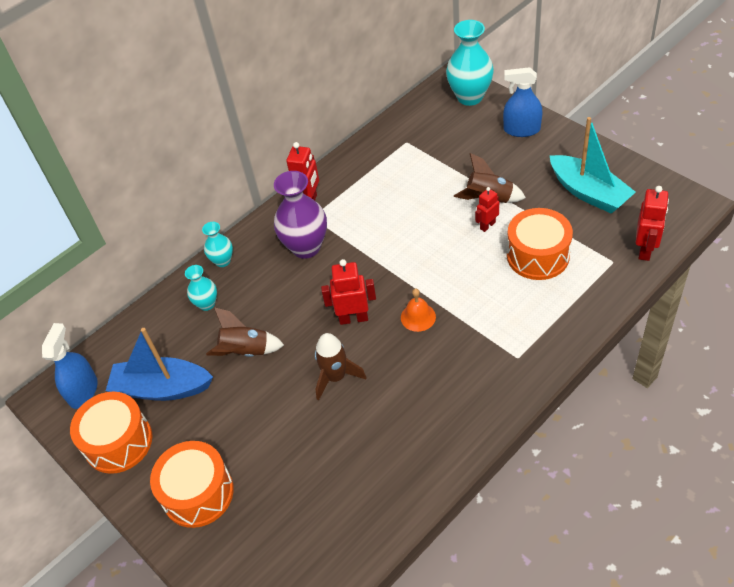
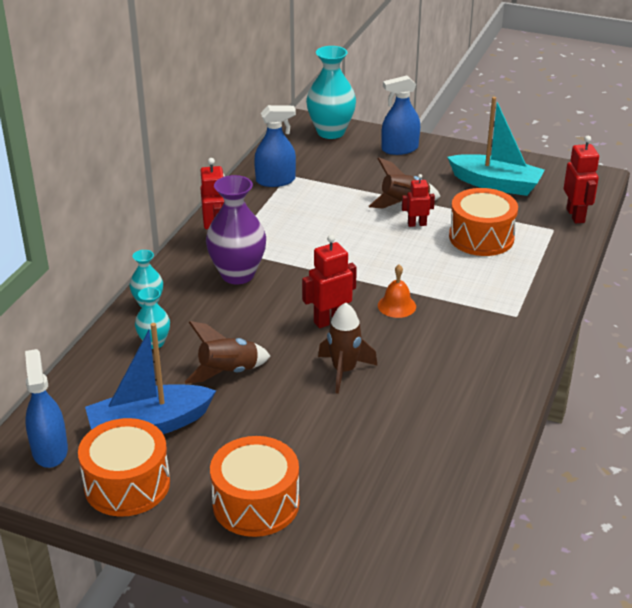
camera: 30 degrees left, 15 degrees down
(391, 146) = (275, 180): none -> blue spray bottle
(487, 225) = (417, 224): red robot -> red robot turned 60 degrees clockwise

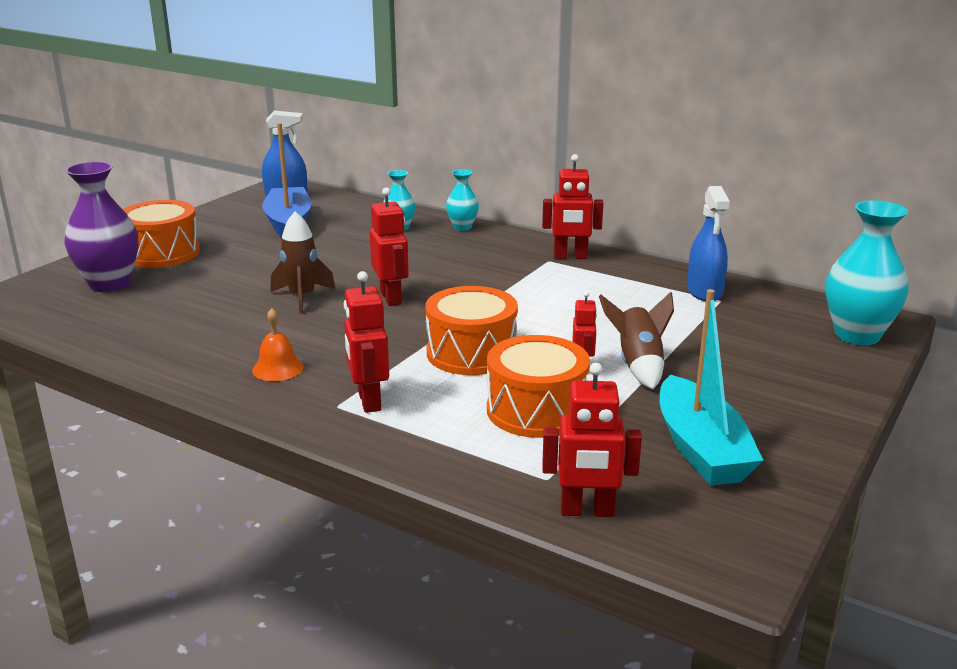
camera: 100 degrees right, 10 degrees down
(127, 484) = (227, 216): orange drum -> orange drum (471, 353)
(228, 372) = (337, 252): brown rocket -> none
(237, 274) = (497, 262): purple vase -> purple vase (110, 284)
(396, 306) = (399, 334): orange bell -> orange bell (278, 368)
(399, 149) = (814, 381): blue spray bottle -> none
(496, 184) = (701, 449): turquoise boat -> turquoise boat turned 45 degrees counterclockwise
(503, 303) = (368, 401): none -> red robot

